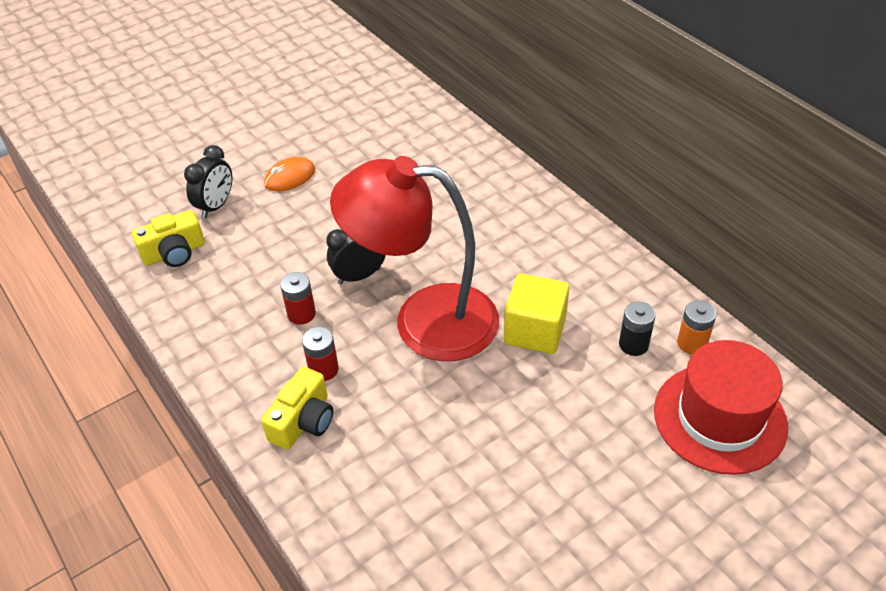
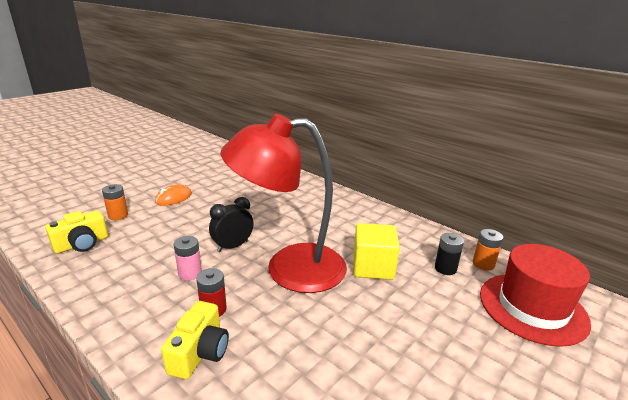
camera: 15 degrees left, 20 degrees down
(216, 206) = (118, 215): black clock -> orange battery
(301, 314) = (190, 273): red battery -> pink battery

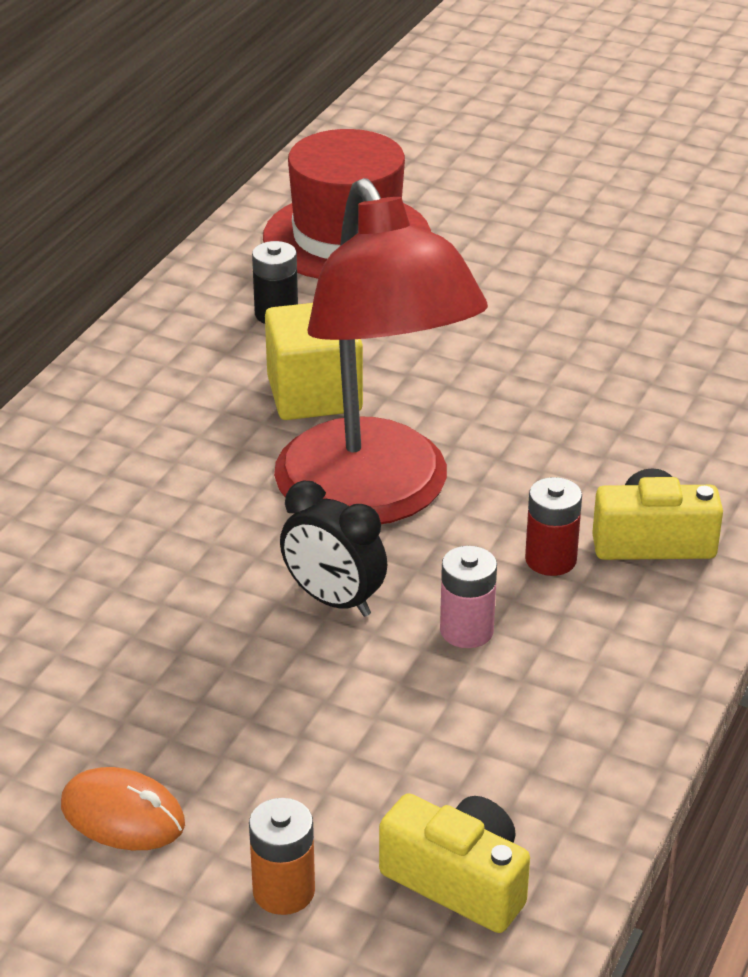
camera: 105 degrees left, 10 degrees up
(483, 264) = (239, 274): orange battery -> none

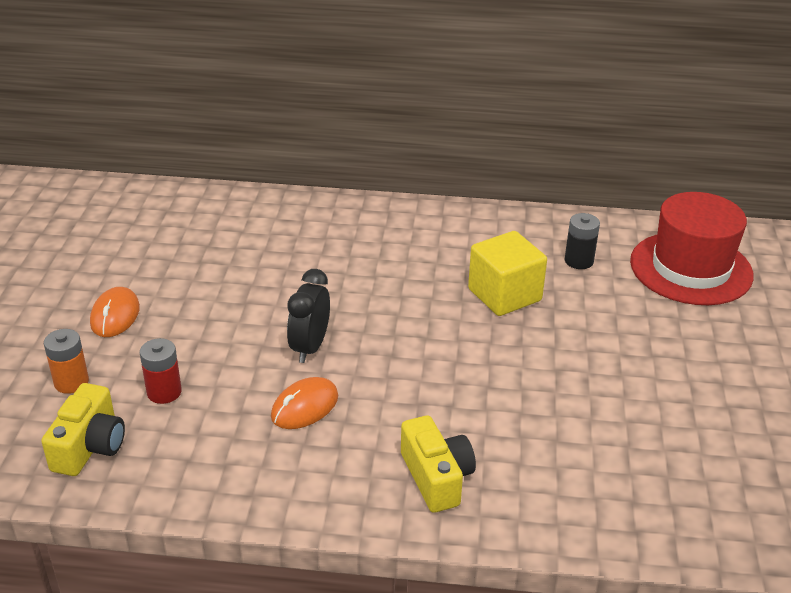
camera: 70 degrees right, 0 degrees up
(374, 497) = (415, 342): red lamp -> none
(466, 630) = (304, 407): pink battery -> orange mouse
(550, 560) = (391, 431): red battery -> red battery (164, 392)

